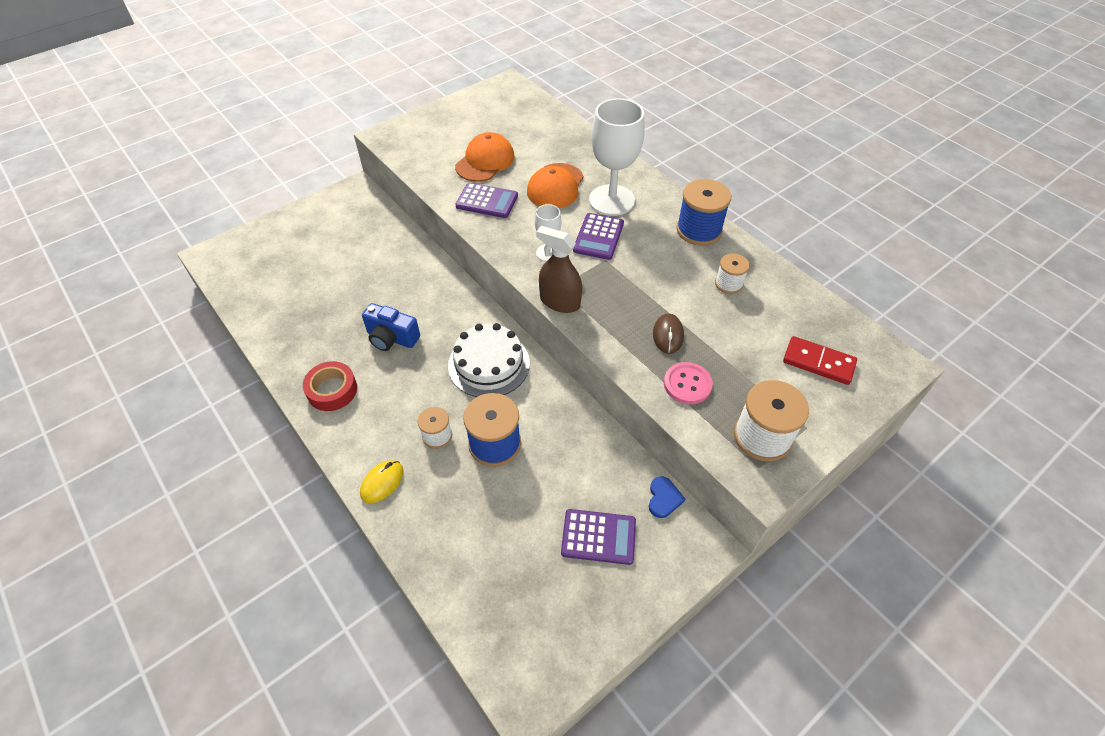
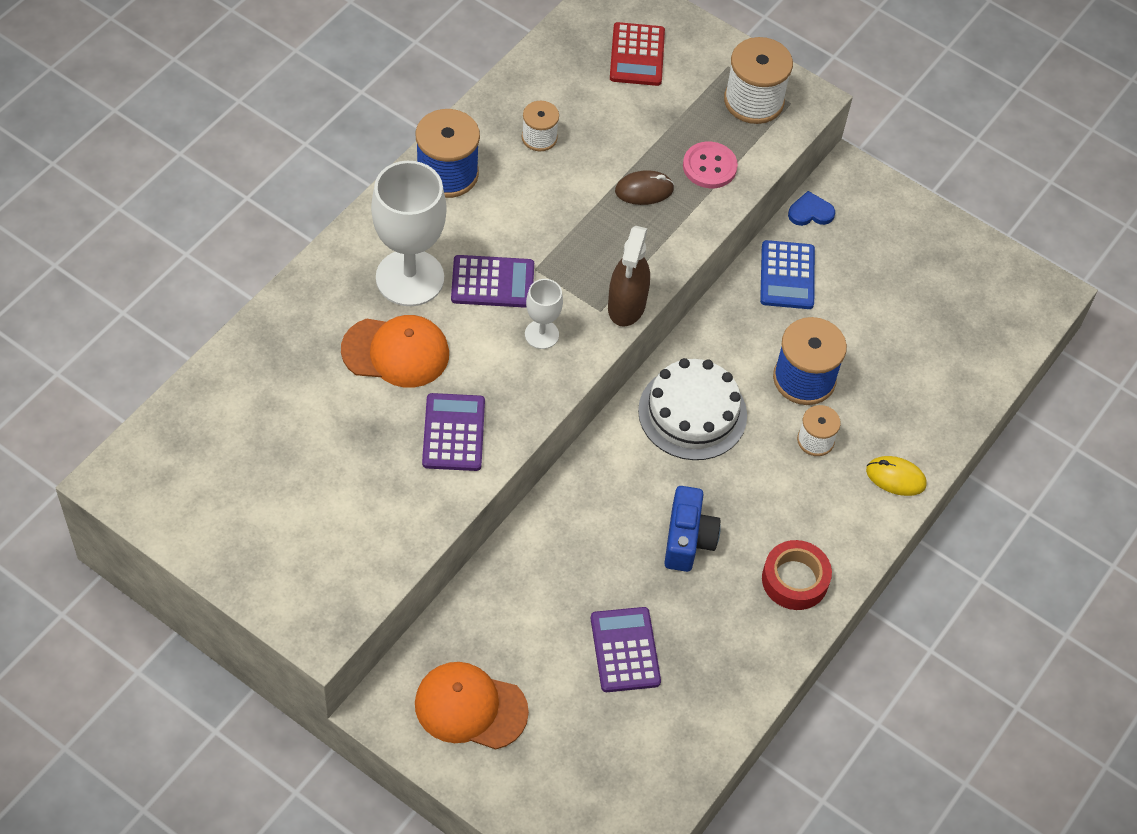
camera: 110 degrees left, 5 degrees up
(485, 161) = (356, 459): orange cap -> orange cap (470, 707)
(598, 460) = (787, 275): none -> blue calculator
(598, 537) = (876, 262): purple calculator -> purple calculator (625, 650)
(818, 362) = (637, 55): red domino -> red calculator

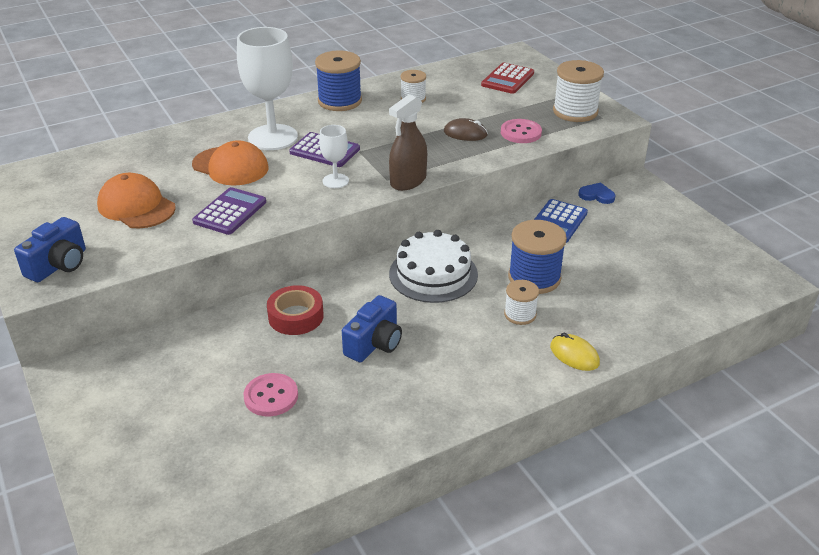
camera: 30 degrees right, 20 degrees down
(321, 590) = (59, 265): none -> blue camera
(470, 707) = (124, 393): orange cap -> orange cap (136, 206)
(625, 650) = (271, 396): purple calculator -> pink button
(795, 580) = (444, 394): red tape -> red tape (296, 316)

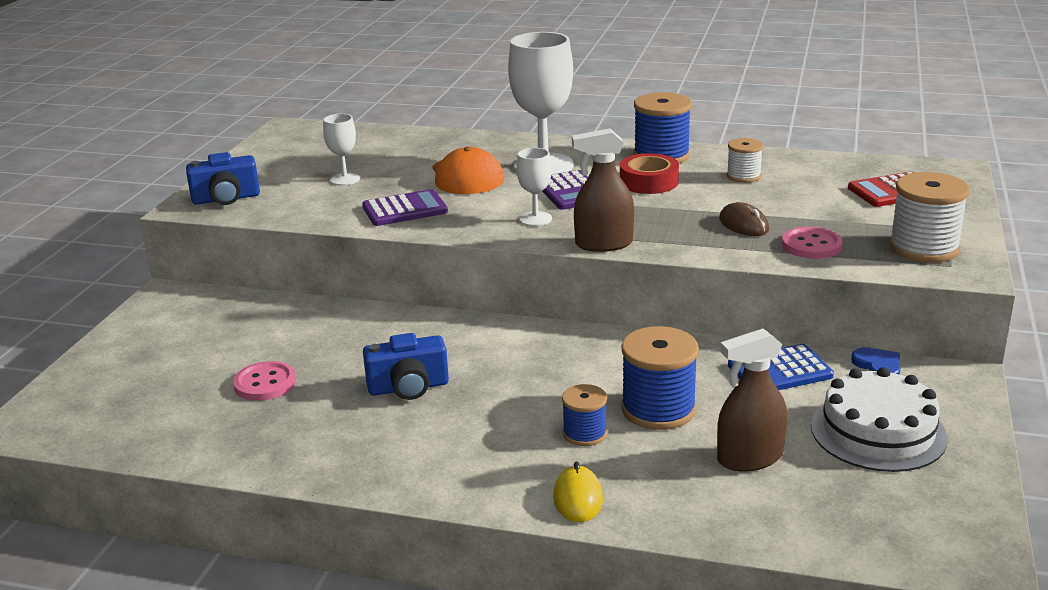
camera: 45 degrees right, 10 degrees down
(136, 206) = (345, 179): orange cap -> white goblet
(296, 316) = (382, 334): red tape -> red tape (649, 182)
(433, 274) = (559, 358): white cake -> white cake (878, 432)
(520, 314) = (585, 433): white spool -> blue spool
(616, 281) = (749, 458): none -> brown spray bottle

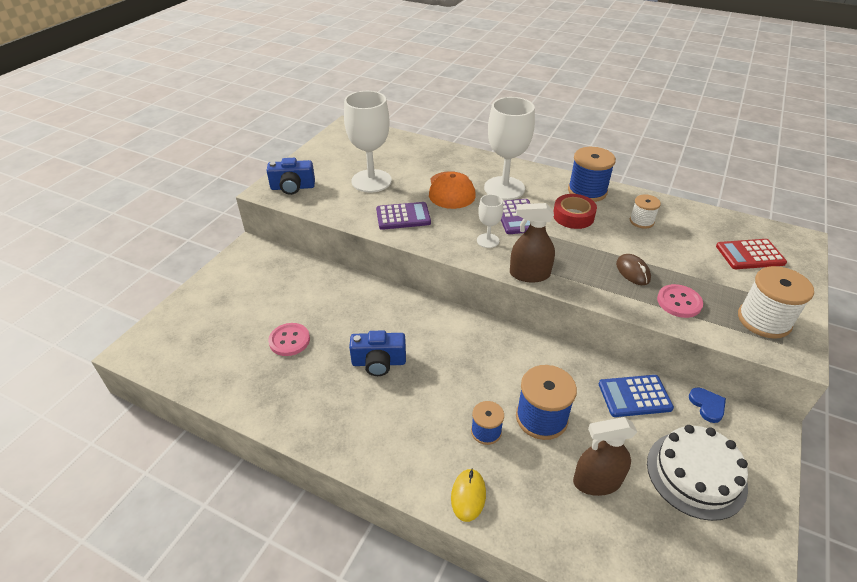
camera: 10 degrees right, 15 degrees up
(345, 179) = (371, 181): white goblet -> white goblet, size x2.01

